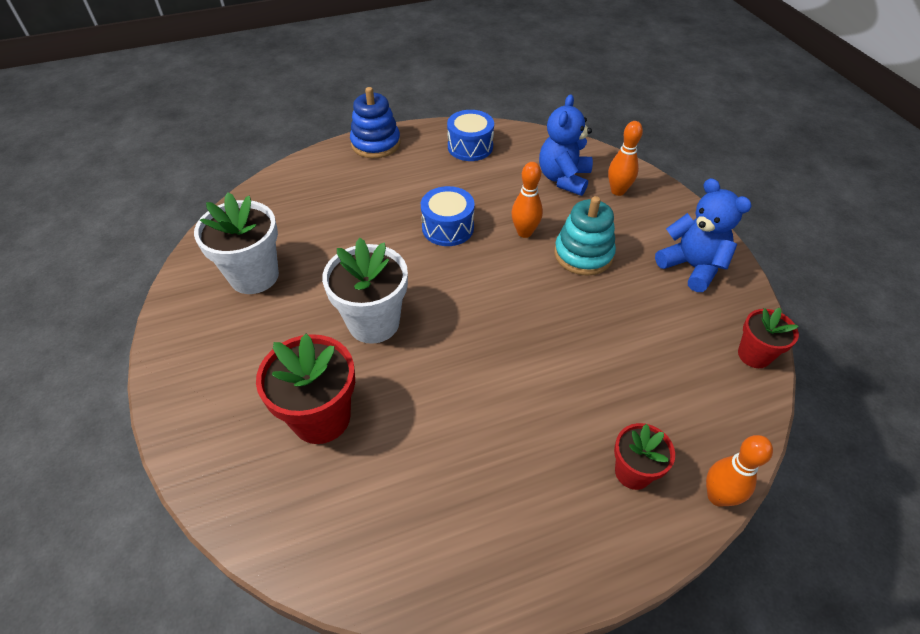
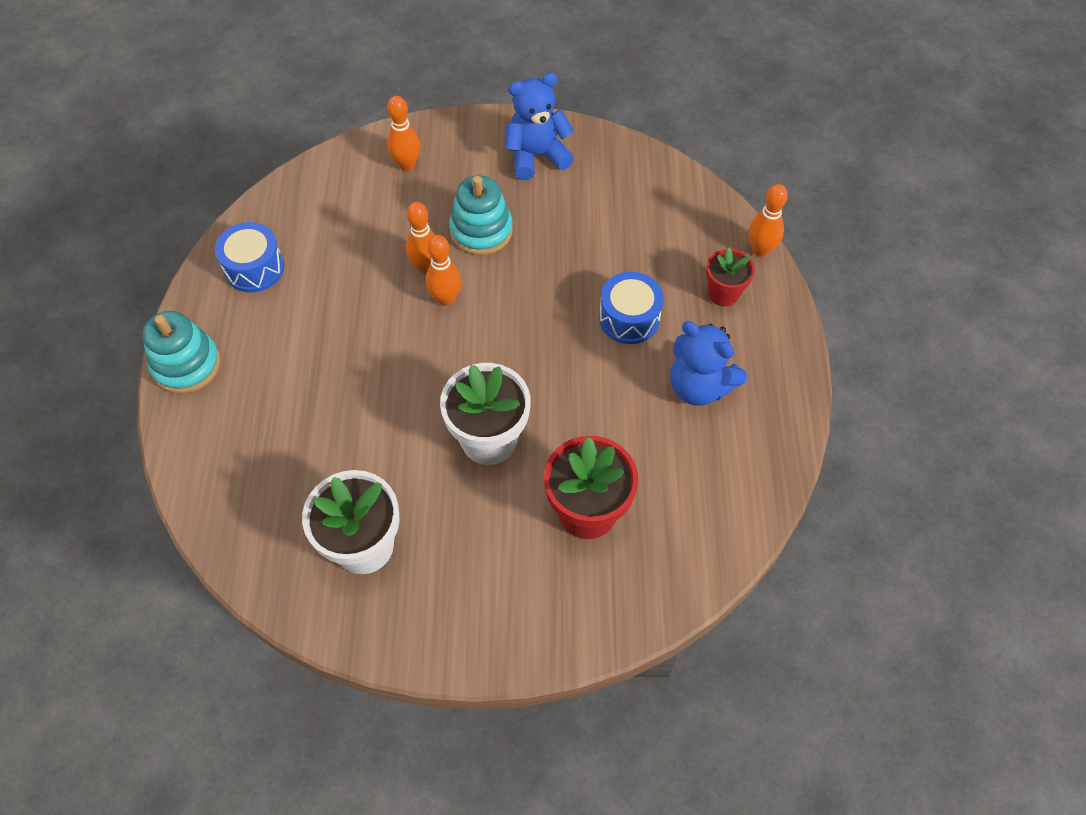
camera: 70 degrees left, 10 degrees up
(376, 144) = (186, 365): blue stacking toy -> turquoise stacking toy
(448, 228) = (383, 333): blue drum -> blue drum (629, 318)
(500, 253) = (446, 299): none -> orange bowling pin
(563, 179) = (362, 202): blue teddy bear -> blue teddy bear (699, 386)
(754, 355) = (649, 163): red flower pot -> none

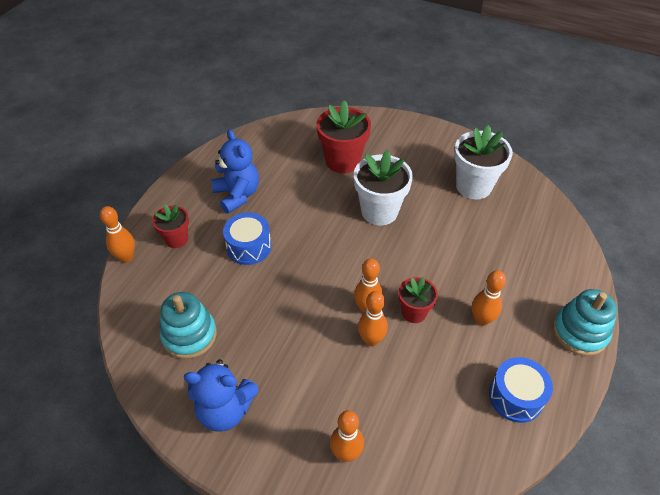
camera: 155 degrees left, 10 degrees down
(307, 336) = (481, 320): none -> orange bowling pin
(389, 315) = (414, 312): none -> red flower pot
(481, 230) = (313, 354): turquoise stacking toy -> turquoise stacking toy (189, 335)

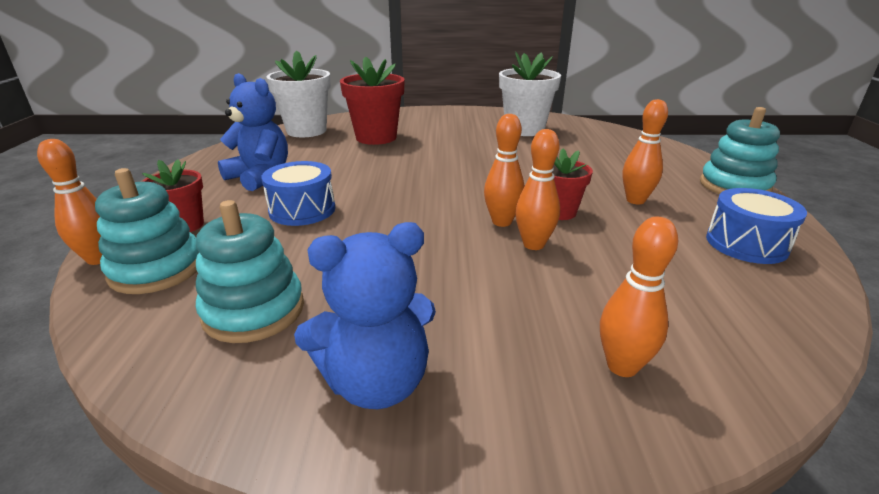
camera: 25 degrees left, 20 degrees down
(152, 279) = (157, 269): none -> turquoise stacking toy
(379, 211) = (446, 158): white flower pot -> white flower pot (306, 131)

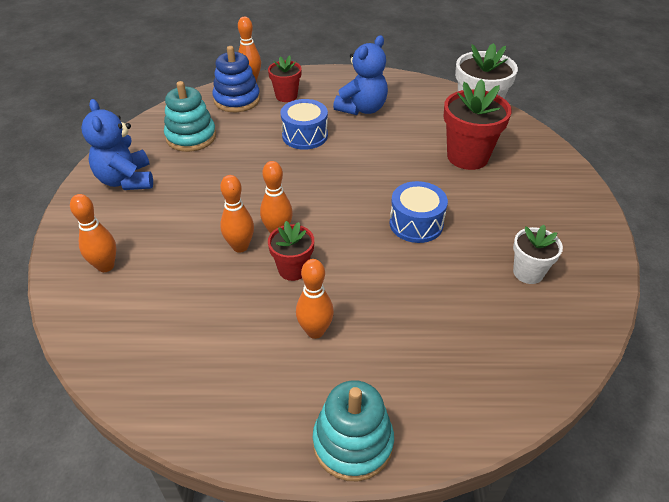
camera: 90 degrees right, 15 degrees up
(157, 269) = (237, 100): turquoise stacking toy -> blue stacking toy
(524, 130) = (528, 272): white flower pot -> white flower pot, size x0.59
(746, 244) = (220, 389): blue drum -> blue drum (416, 223)

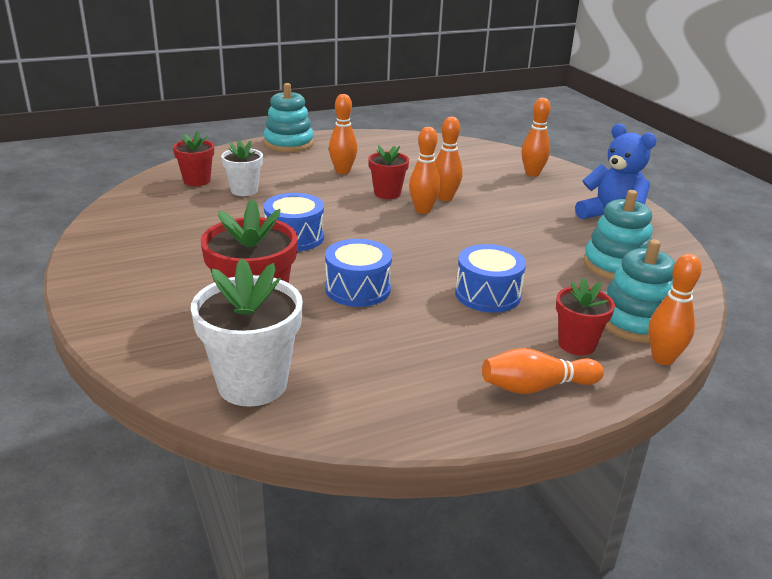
camera: 155 degrees right, 15 degrees down
(237, 100) = (635, 322): blue stacking toy -> turquoise stacking toy
(331, 83) = (536, 387): none -> orange bowling pin
(362, 109) = (444, 350): blue teddy bear -> none
(389, 159) = (358, 289): none -> blue drum
(503, 356) = (197, 181): none -> red flower pot
(528, 272) = (173, 223): white flower pot -> white flower pot (244, 190)

